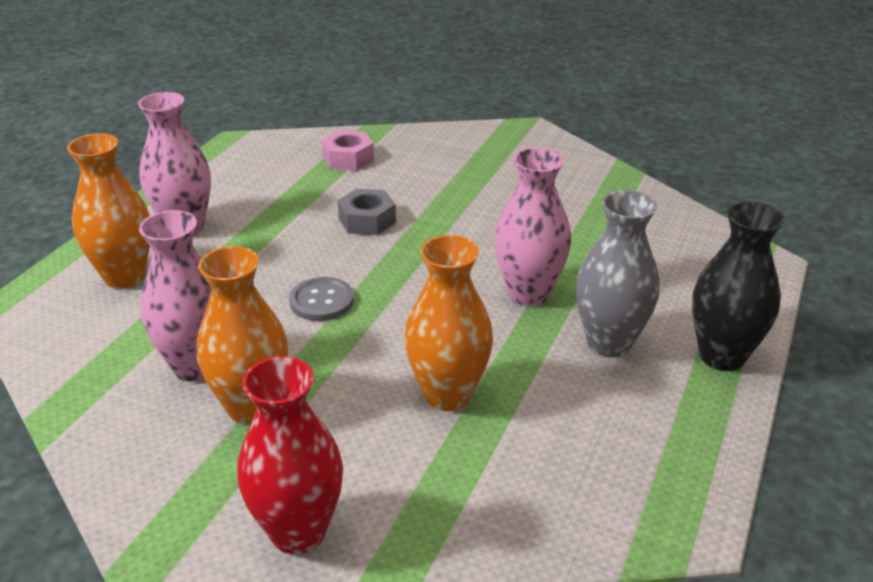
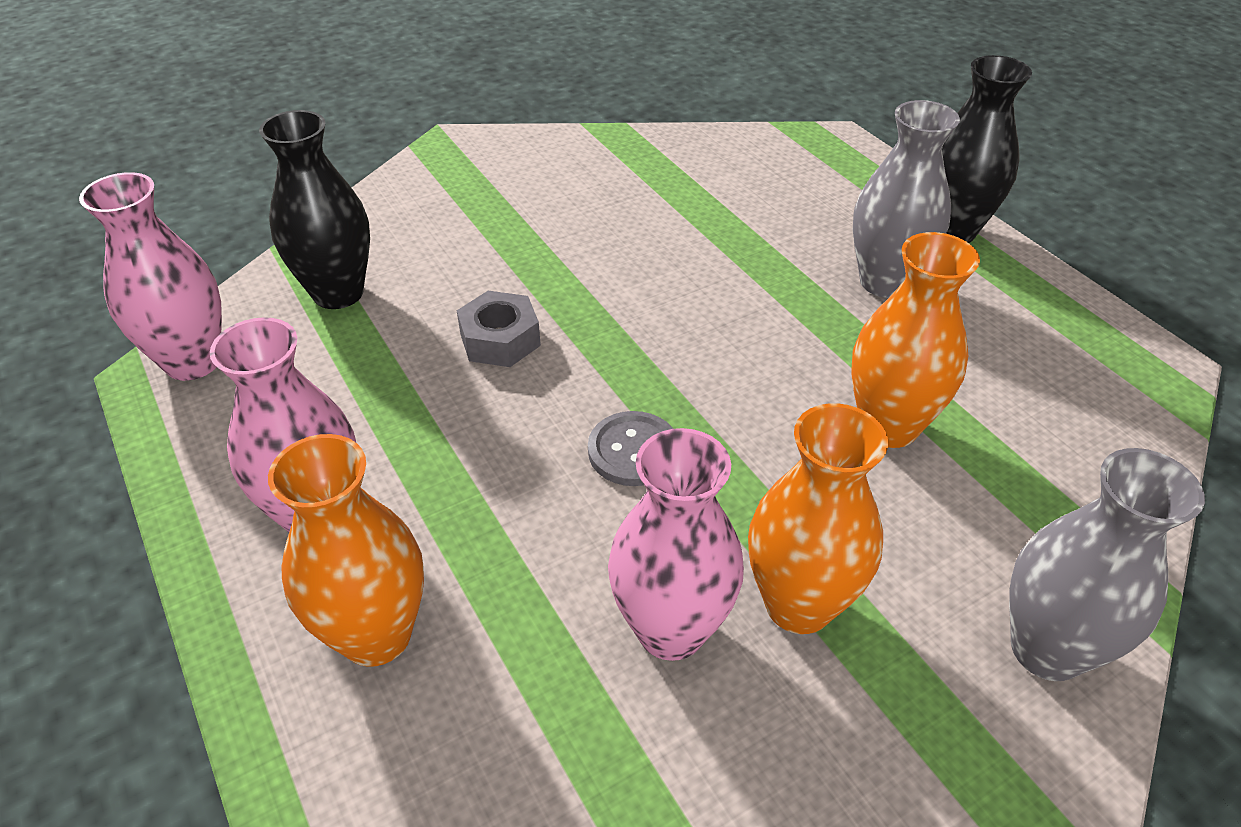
camera: 55 degrees left, 10 degrees up
(298, 531) = (1046, 649): red vase -> grey vase
(348, 158) = (338, 293): pink nut -> black vase
(528, 293) = (761, 291): pink vase -> pink vase (193, 362)

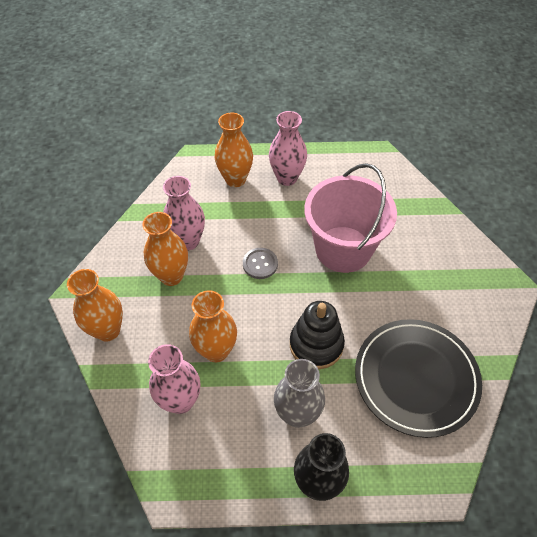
camera: 120 degrees right, 10 degrees up
(193, 362) = (381, 163): pink vase -> pink vase (180, 401)
(338, 293) = (401, 210): black vase -> none
(500, 340) = (343, 249): grey nut -> pink bucket
(702, 191) = (416, 378): none -> black plate
(745, 303) = (316, 344): none -> black stacking toy
(1046, 649) = (108, 330): grey vase -> orange vase

